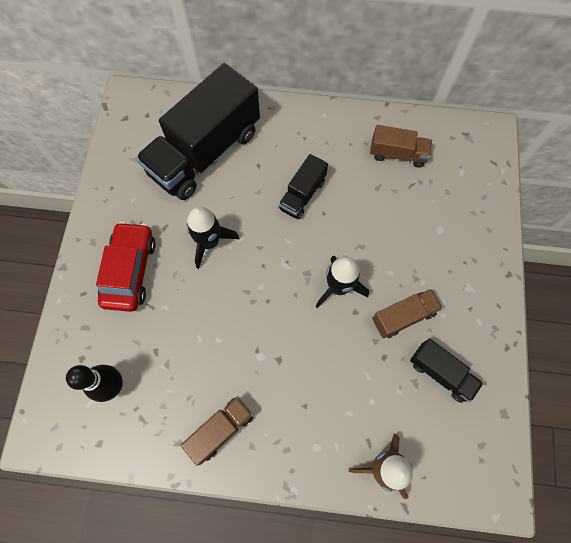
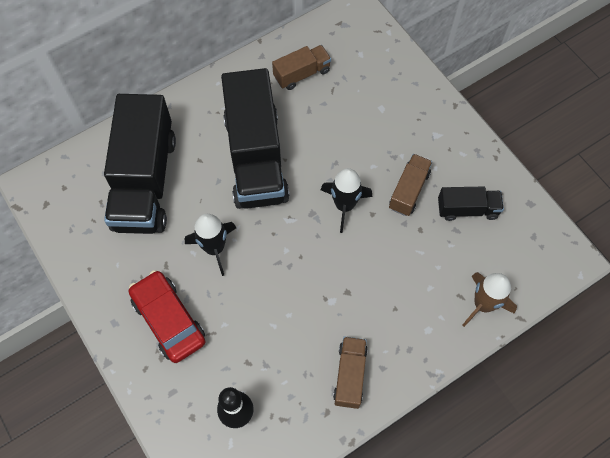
camera: 40 degrees left, 5 degrees down
(302, 195) = (256, 157): black truck -> black truck, size x2.13

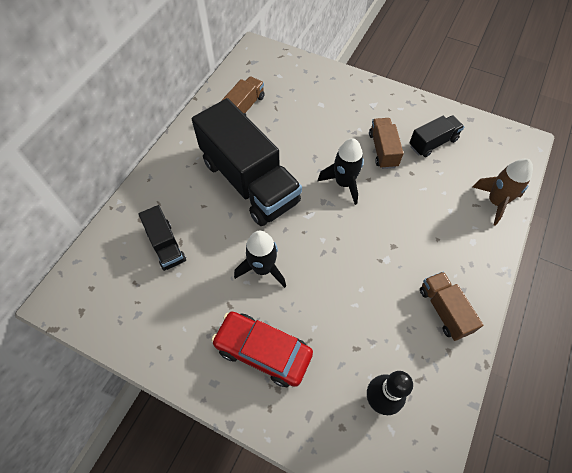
camera: 30 degrees left, 5 degrees down
(145, 181) = (166, 245): black truck -> black truck, size x0.47

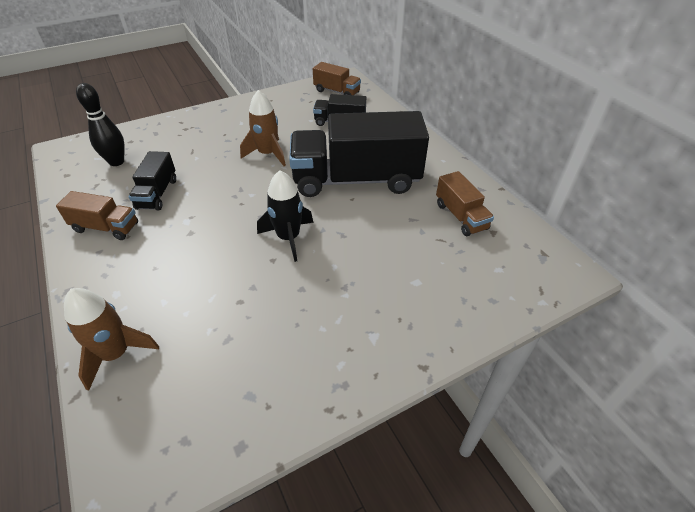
camera: 125 degrees right, 15 degrees down
(263, 268) = (267, 154): black rocket -> brown rocket
(263, 351) = (213, 132): red car -> none
(383, 150) = (294, 296): brown truck -> brown truck (337, 92)
(433, 143) = (253, 356): black truck -> black truck (157, 194)

